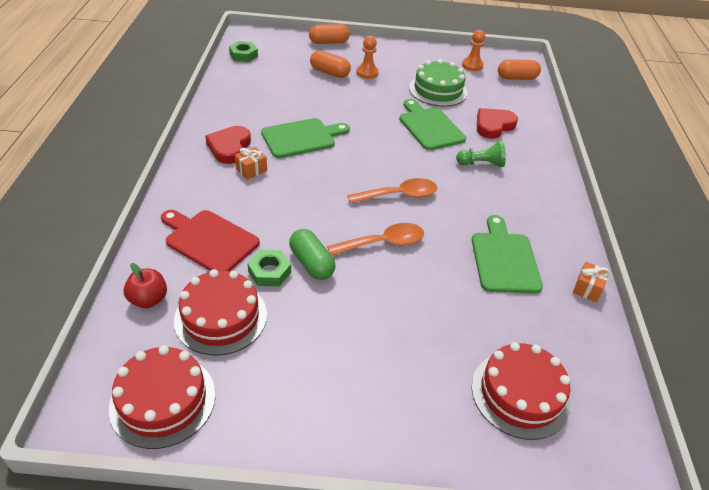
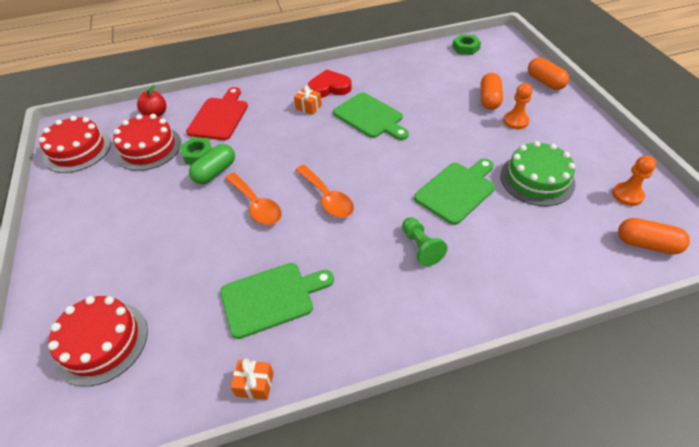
camera: 75 degrees right, 5 degrees up
(493, 126) = (506, 243): red heart -> none
(516, 78) = (646, 244): orange capsule -> orange capsule turned 45 degrees counterclockwise

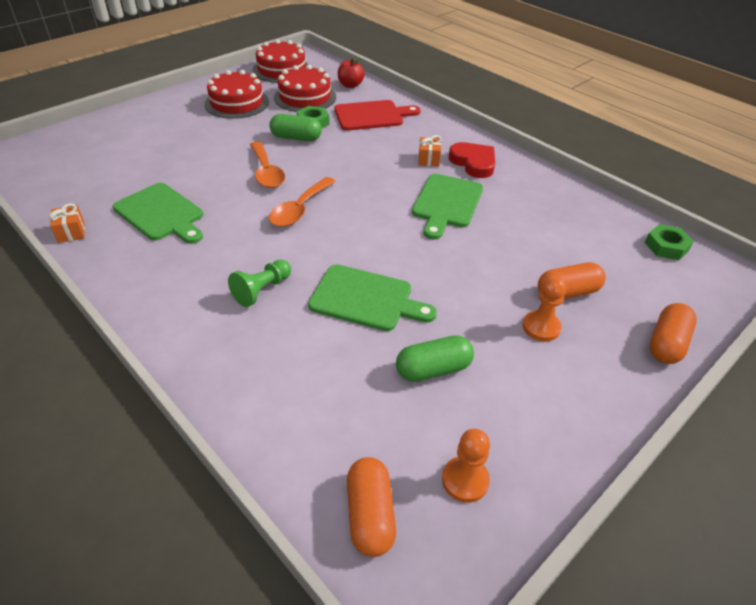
camera: 60 degrees right, 5 degrees down
(101, 342) = (95, 150): red cake -> red cake (236, 103)
(256, 205) = (266, 172): orange spoon -> orange spoon turned 45 degrees counterclockwise
(537, 179) = (433, 369): green cake -> green capsule

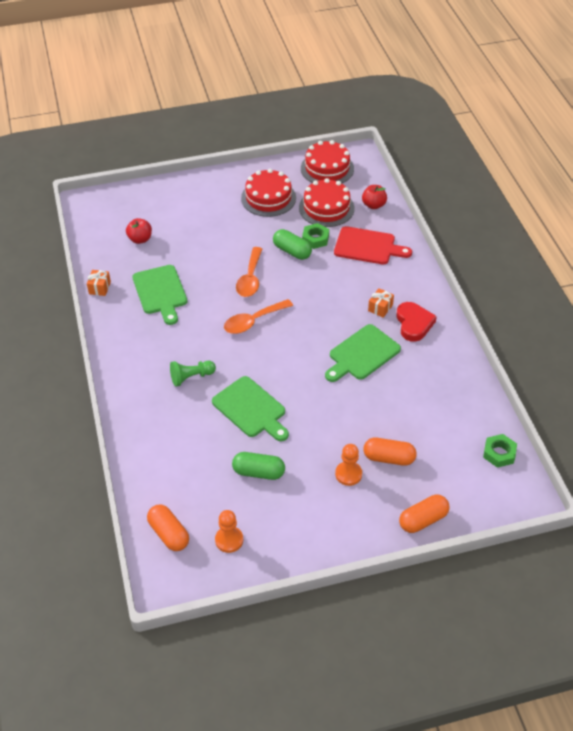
camera: 30 degrees right, 5 degrees up
(102, 171) = (140, 239): none -> red apple
(370, 514) = (169, 534): orange capsule -> orange capsule turned 60 degrees counterclockwise

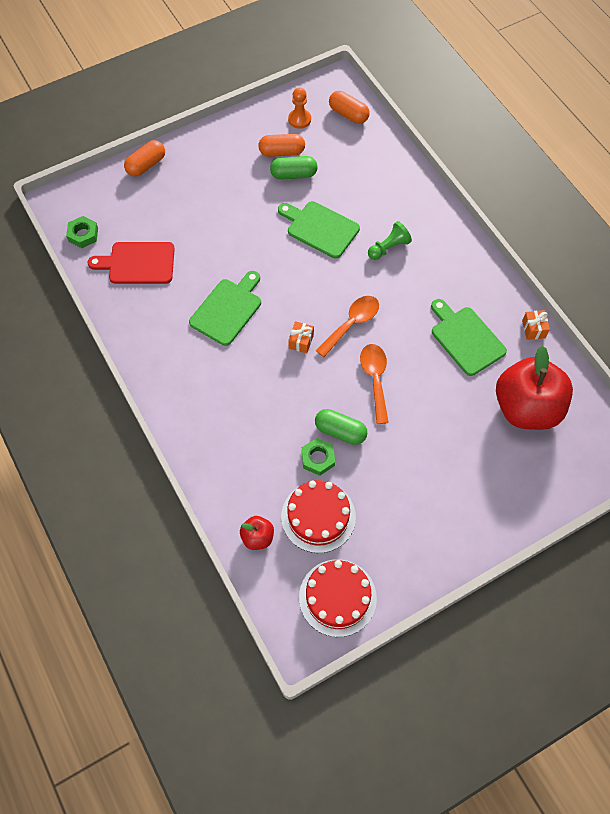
camera: 165 degrees right, 15 degrees up
(140, 239) = (526, 408): red apple -> red apple, size x2.29
(268, 198) = (399, 517): red cake -> none
(348, 474) = (216, 189): orange pawn -> none
(367, 246) = (251, 461): red cutting board -> red cutting board (138, 263)
(380, 308) = (219, 372): orange gift -> orange gift (301, 341)
(389, 458) = (183, 210): orange capsule -> orange capsule (282, 152)
(414, 324) = (179, 359): red heart -> none

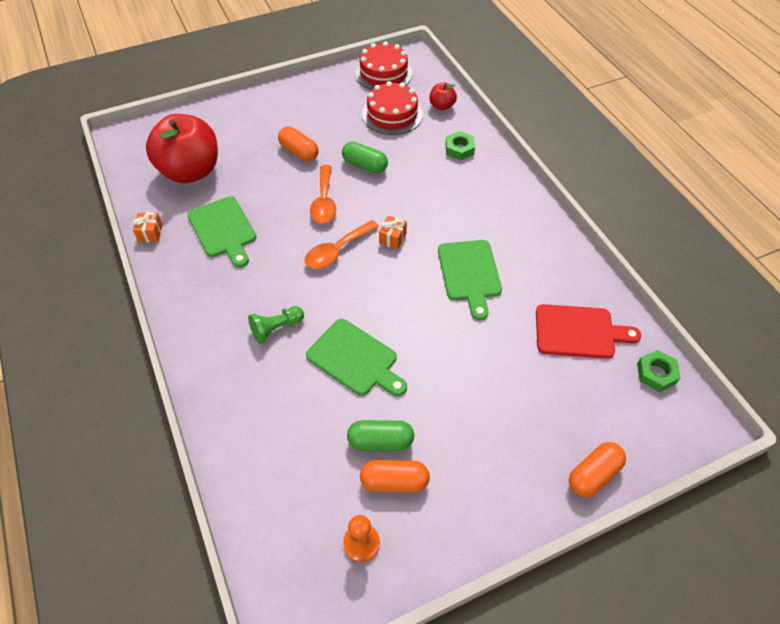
camera: 175 degrees left, 10 degrees down
(228, 309) = (469, 273): green cutting board -> green cutting board turned 45 degrees counterclockwise
(318, 458) = (387, 149): green nut -> green nut (459, 149)
(348, 114) = (282, 547): orange capsule -> orange capsule (299, 152)

